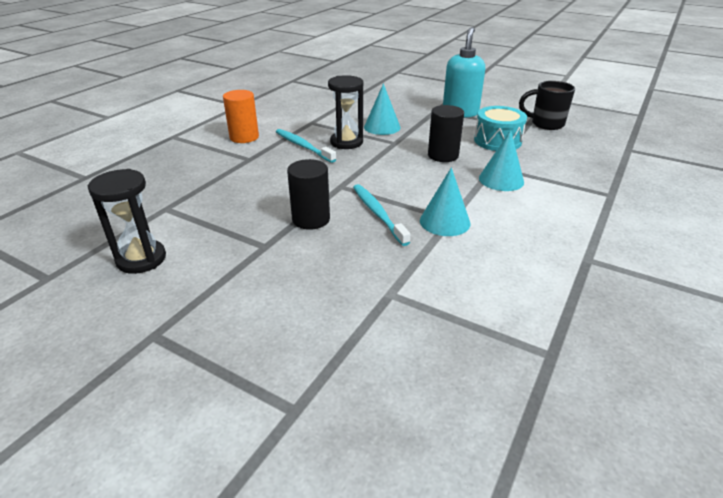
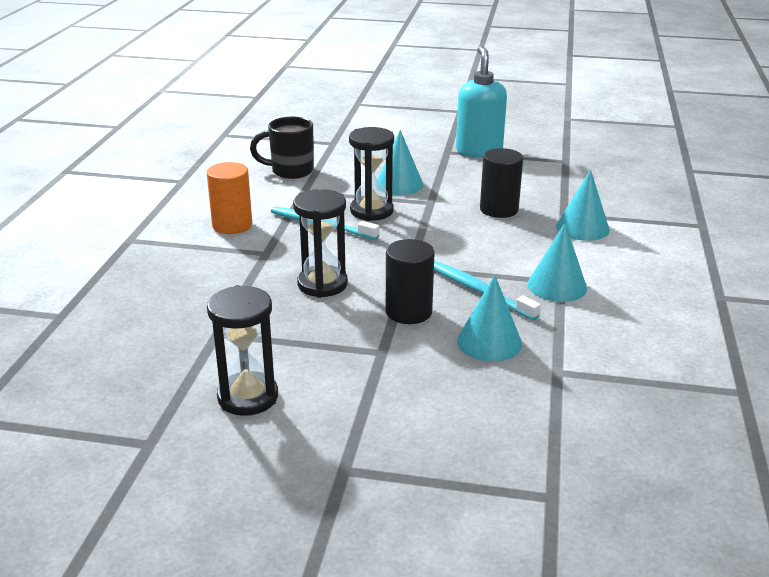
camera: 20 degrees left, 5 degrees down
(267, 187) = (322, 284): none -> black hourglass
(353, 256) = (489, 342): none -> turquoise cone
(497, 141) = (547, 181): turquoise drum -> none
(546, 124) = (585, 152): black mug -> black mug (290, 171)

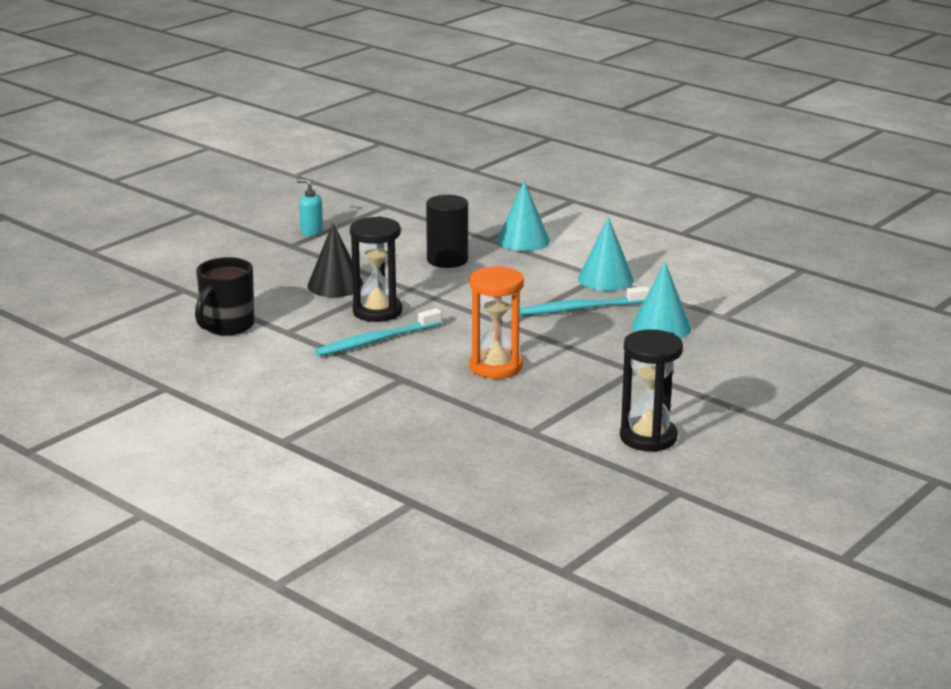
camera: 60 degrees left, 5 degrees down
(232, 225) = (319, 382): orange cylinder -> none
(322, 284) = (496, 367): black hourglass -> orange hourglass
(399, 184) = (335, 285): turquoise cone -> black cone
(408, 312) = (583, 344): black cylinder -> none
(478, 151) = (311, 232): turquoise soap dispenser -> turquoise soap dispenser, size x0.47

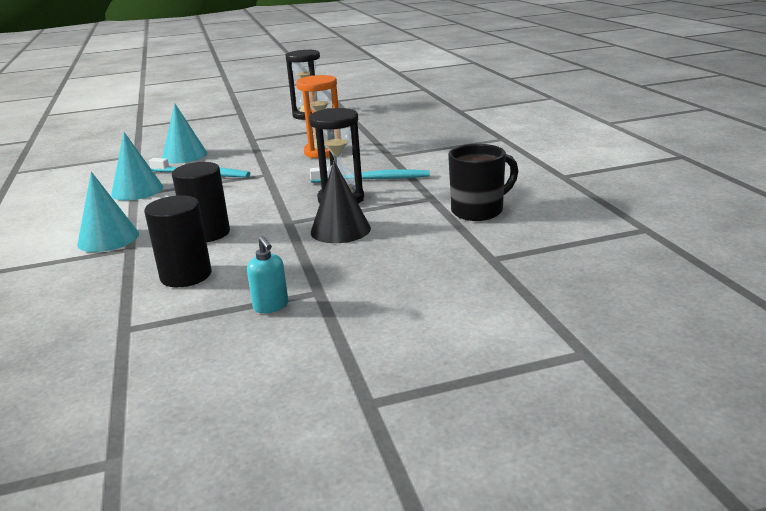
camera: 145 degrees left, 0 degrees up
(404, 233) = (186, 275): none -> black cylinder

